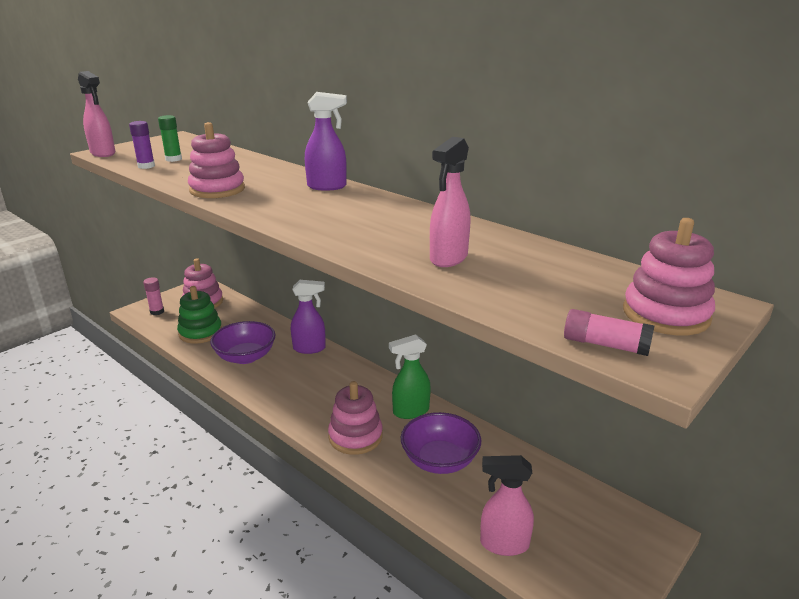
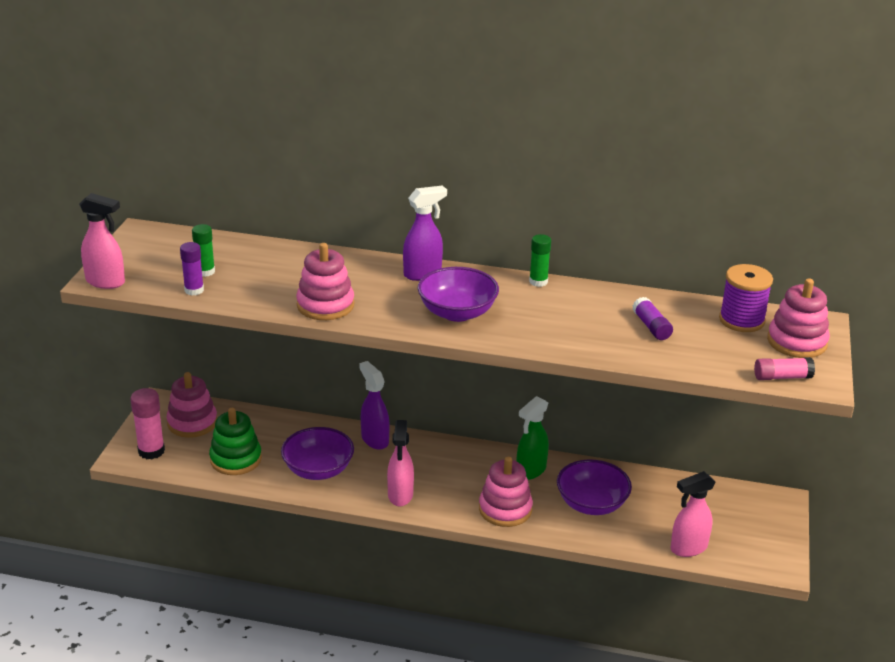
camera: 30 degrees left, 5 degrees up
(157, 312) = (151, 451): pink glue stick -> pink glue stick, size x1.52
(310, 348) = (374, 439): purple spray bottle -> purple spray bottle turned 90 degrees counterclockwise
(313, 214) = (457, 312): none -> purple bowl
(420, 209) = (538, 281): none -> green glue stick
(448, 258) = (620, 332): pink spray bottle -> pink spray bottle (400, 495)
(490, 261) = (651, 327): none -> purple glue stick
(609, 279) = (741, 320): none -> purple spool

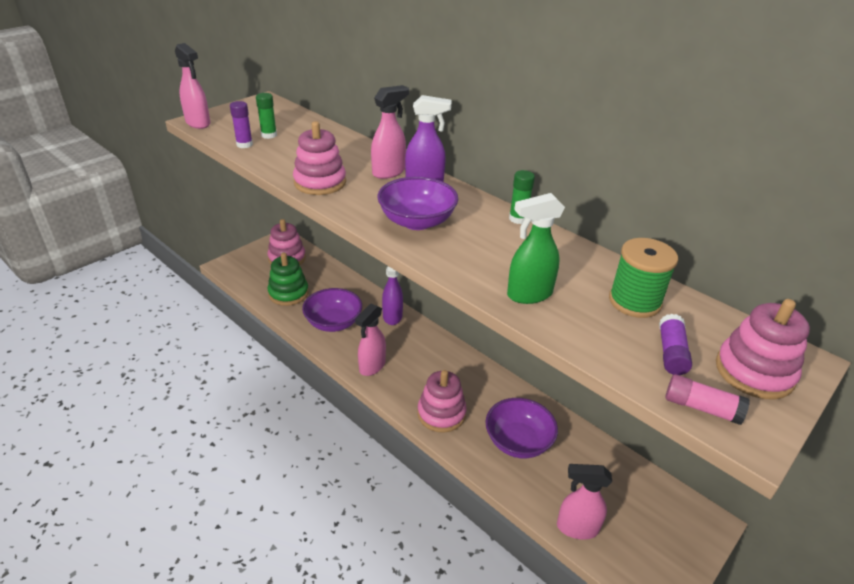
camera: 30 degrees right, 5 degrees up
(151, 451) = (244, 267): pink glue stick -> none
(378, 273) = (389, 172): none -> pink spray bottle
(530, 471) = (489, 389): green spray bottle -> green spray bottle (528, 295)
(651, 327) = (590, 295): purple glue stick -> purple glue stick (671, 353)
(685, 320) = (634, 301): none -> green spool
(741, 320) = (701, 323): purple spool -> none

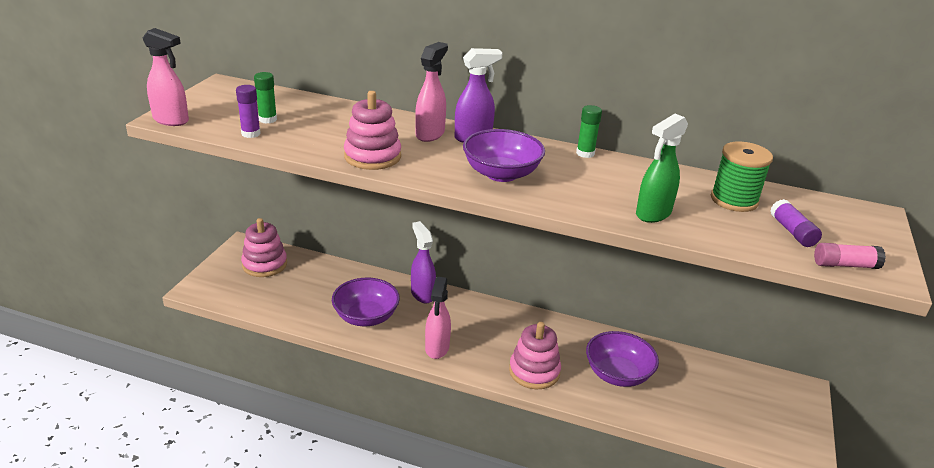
camera: 25 degrees left, 5 degrees down
(288, 293) = (294, 300): green stacking toy -> none
(576, 528) = (712, 429): pink spray bottle -> none
(754, 372) = (855, 231): pink stacking toy -> none

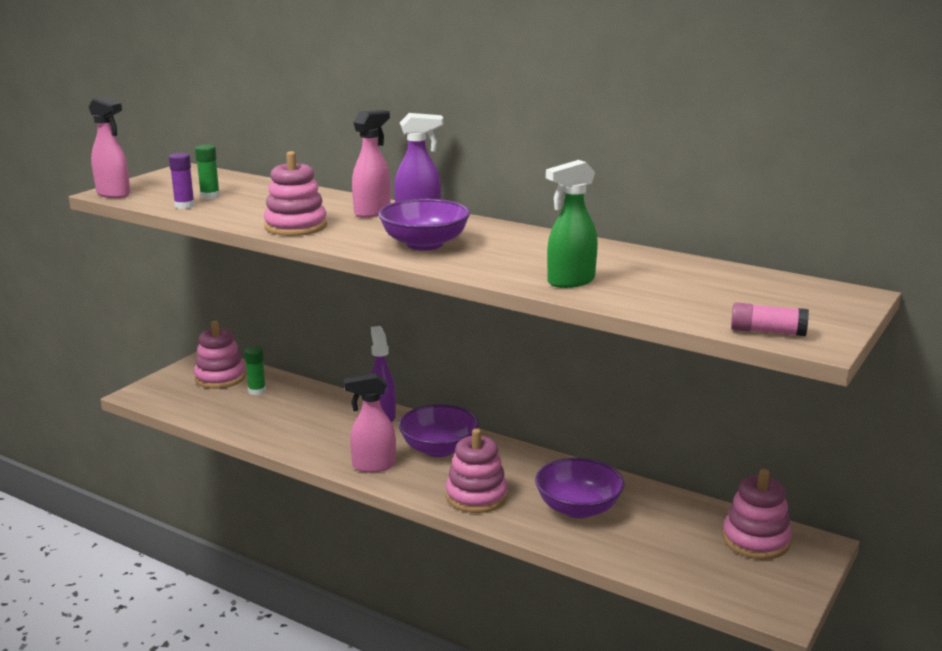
camera: 15 degrees right, 10 degrees down
(366, 317) = (307, 431): purple bowl -> purple bowl (439, 449)
(437, 348) = (373, 466): pink spray bottle -> pink spray bottle turned 60 degrees clockwise
(585, 153) = (536, 232): green glue stick -> green glue stick (257, 391)
(734, 200) = (681, 275): green spool -> none
(759, 390) = (755, 540): none -> pink stacking toy
(792, 232) = (728, 303): purple glue stick -> none

